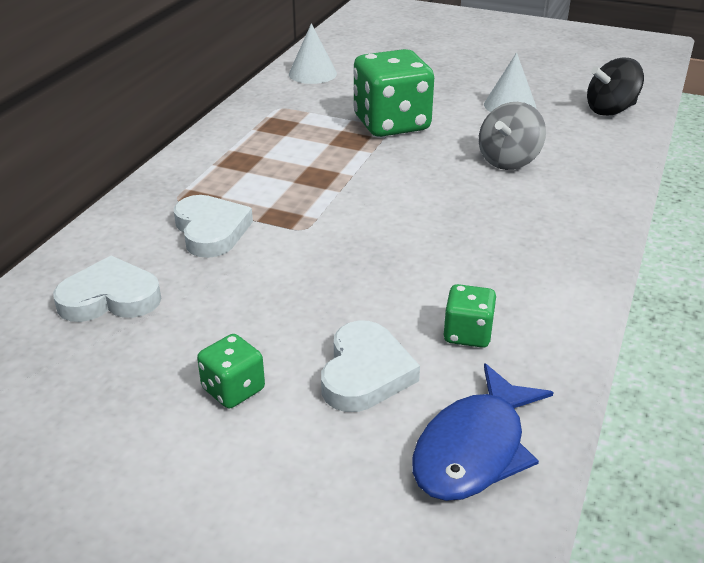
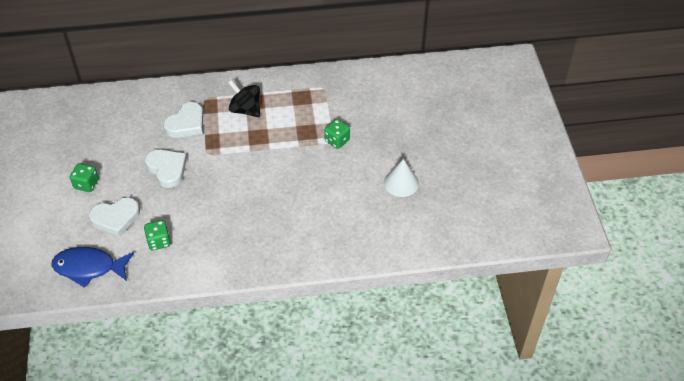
camera: 60 degrees right, 15 degrees up
(110, 298) = (120, 120): white heart -> white heart (167, 169)
(312, 73) = (377, 81): white cone -> none
(391, 124) = (337, 140): green dice -> green dice, size x0.49
(509, 161) = (328, 205): grey spinning top -> none
(610, 110) = (432, 232): black spinning top -> black spinning top (246, 110)

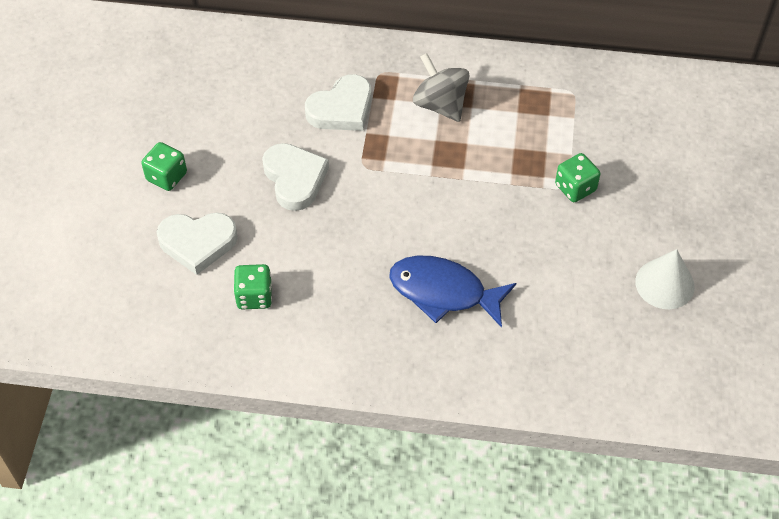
camera: 15 degrees right, 5 degrees up
(89, 267) = (139, 315): blue fish -> blue fish (444, 292)
(246, 110) = (440, 104): black spinning top -> grey spinning top

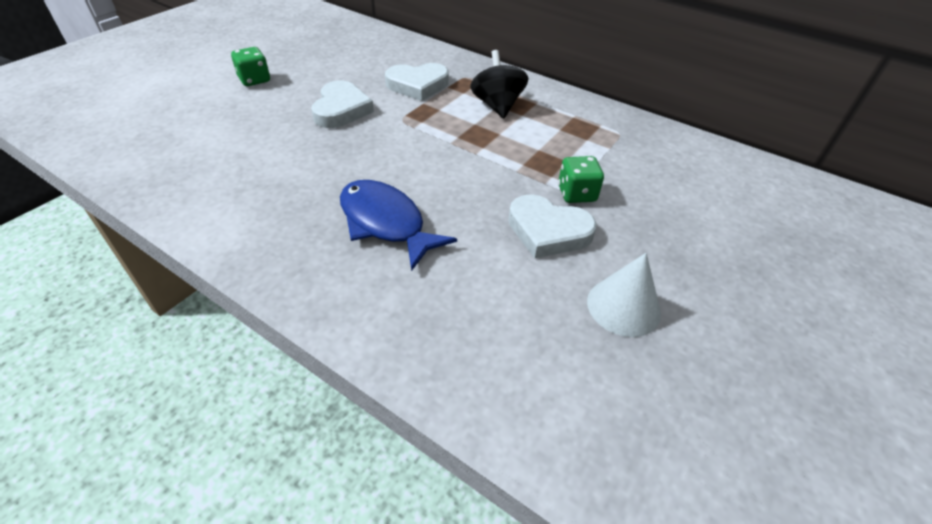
camera: 25 degrees right, 10 degrees down
(198, 243) = (228, 120): white heart -> white heart (548, 231)
(254, 296) = (227, 165): green dice -> none
(440, 104) = (497, 106): grey spinning top -> black spinning top

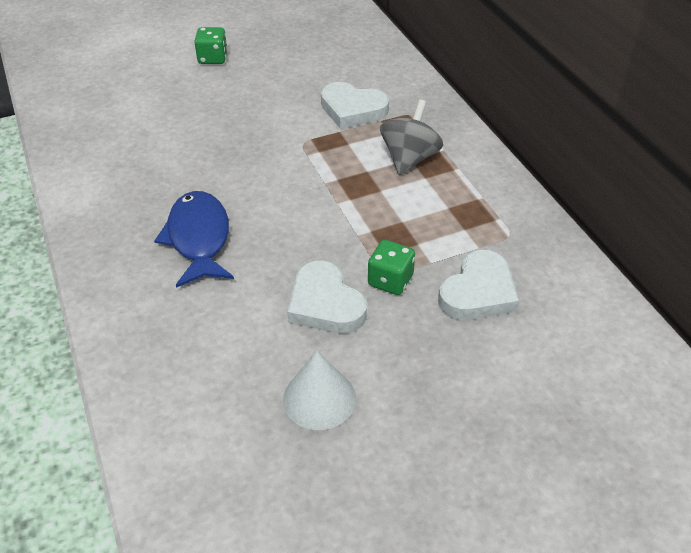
camera: 35 degrees right, 0 degrees up
(341, 109) = (259, 114): white heart -> white heart (478, 292)
(497, 106) = (409, 159): black spinning top -> grey spinning top

